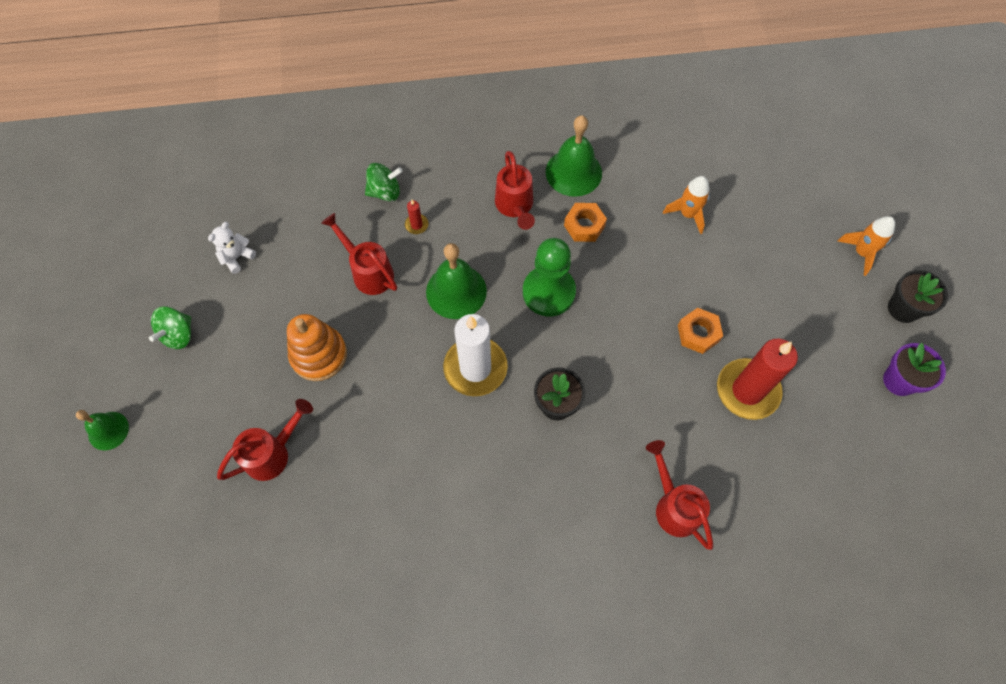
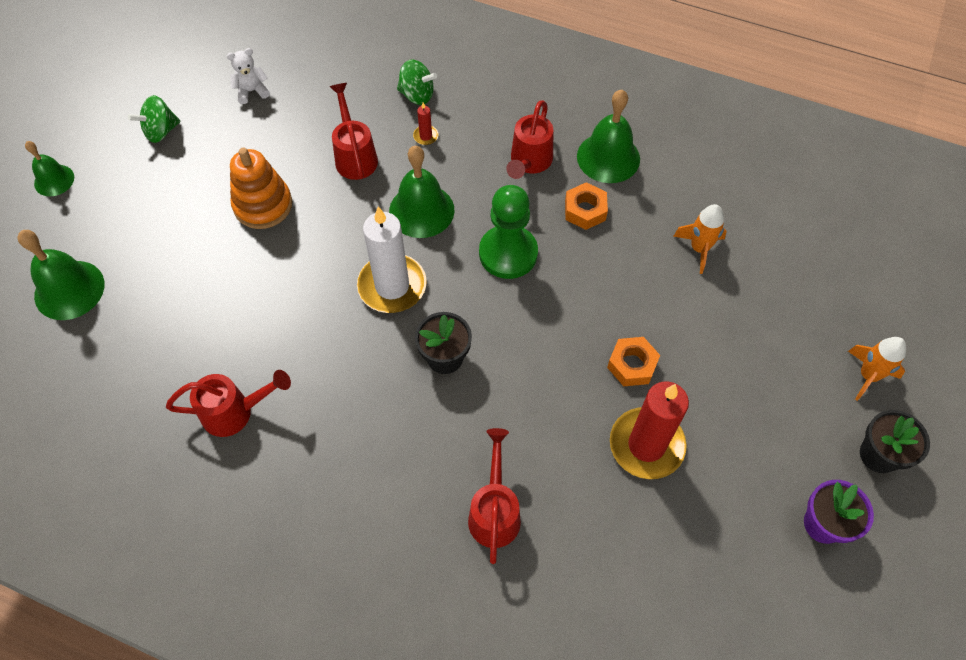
camera: 30 degrees right, 5 degrees down
(197, 522) = (69, 290): none -> green bell
(272, 453) = (168, 267): red watering can -> red watering can (235, 412)

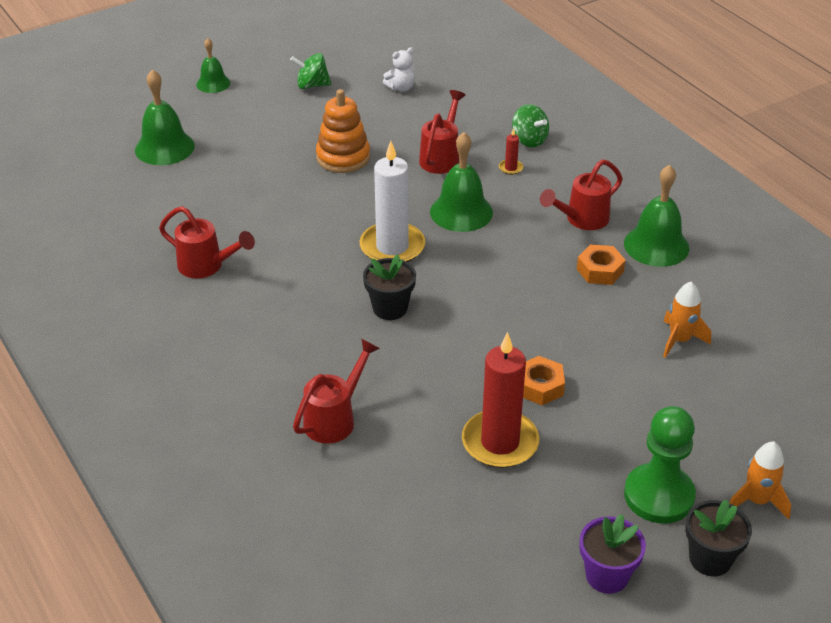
camera: 35 degrees right, 20 degrees down
(252, 91) = (401, 88): white teddy bear -> white teddy bear turned 135 degrees clockwise
(508, 253) = (505, 268): green pawn -> green pawn (659, 495)

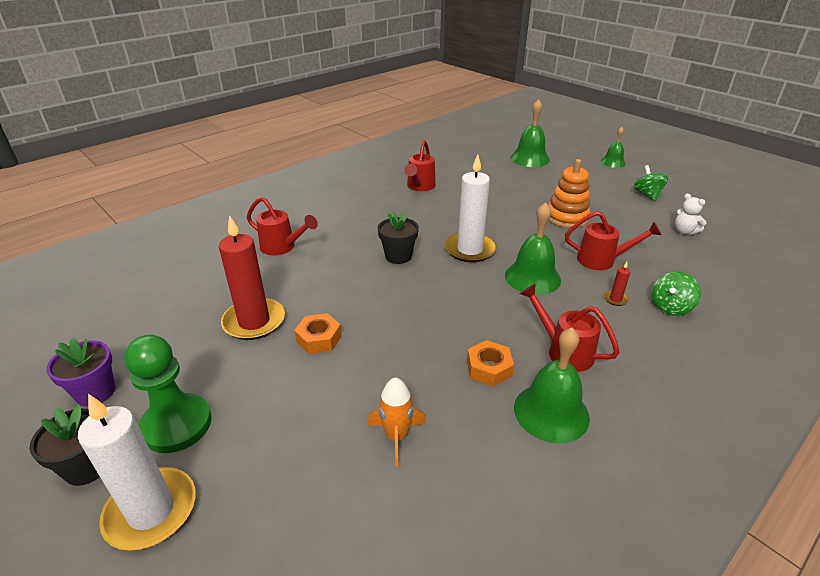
camera: 80 degrees right, 5 degrees down
(757, 501) = (151, 511): orange rocket -> white candle

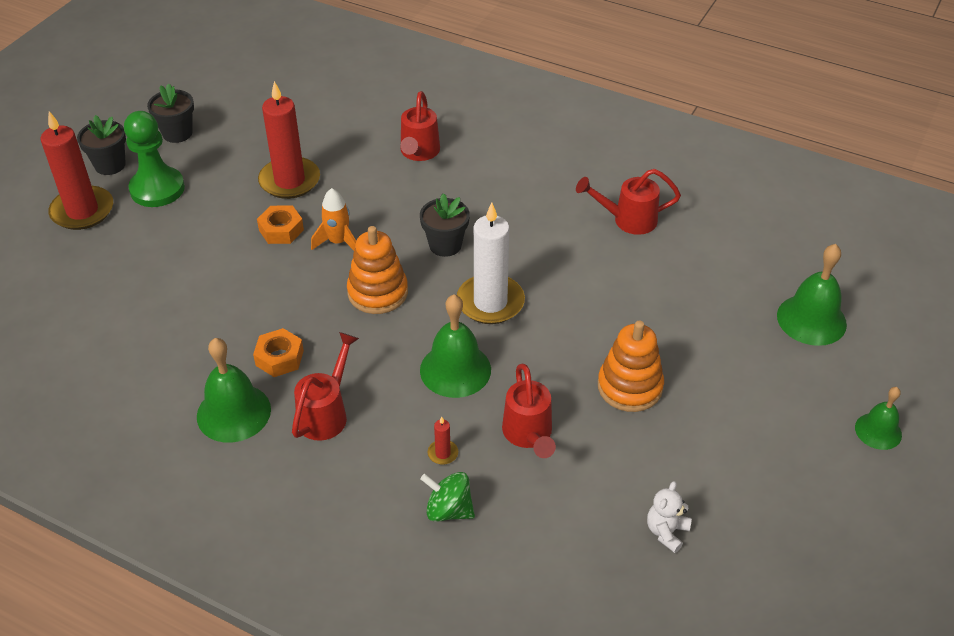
camera: 70 degrees right, 10 degrees up
(95, 392) = (177, 133): purple flower pot -> black flower pot
(151, 511) = (82, 211): white candle -> red candle
(396, 437) = (177, 314): orange rocket -> orange rocket (338, 242)
(433, 298) = (377, 292): none -> orange stacking toy
(647, 195) = (771, 483): green spinning top -> none

